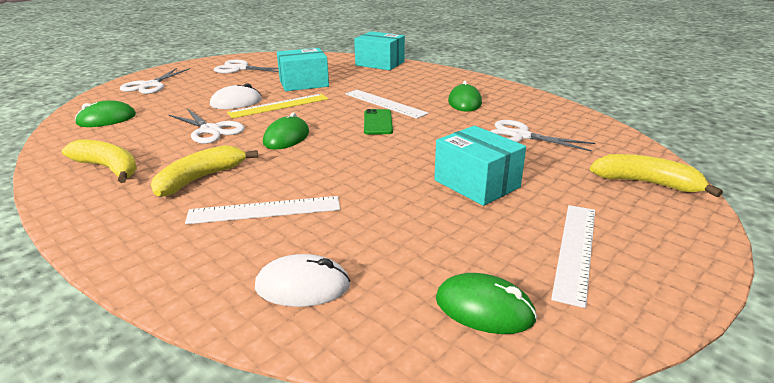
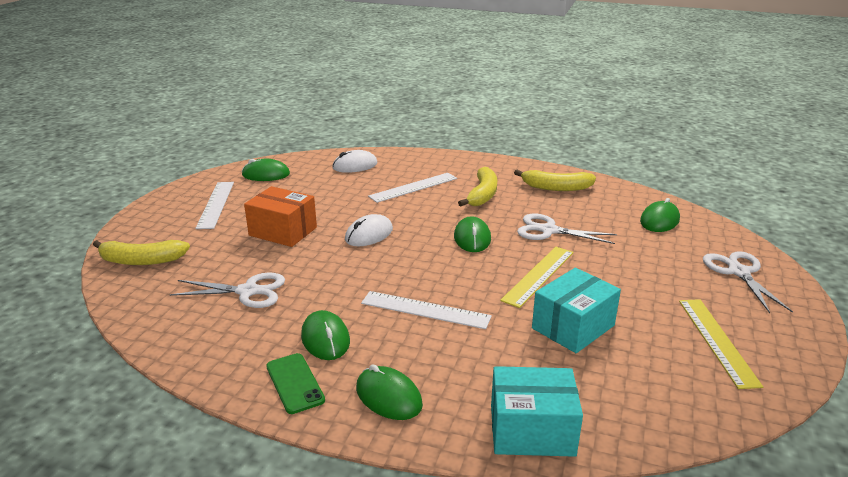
camera: 155 degrees right, 0 degrees up
(236, 102) = (591, 269): white mouse -> white mouse (369, 234)
(240, 68) = (717, 341): white scissors -> yellow ruler
(378, 122) = (407, 276): green phone -> green phone (295, 383)
(439, 79) = (388, 397): none -> green mouse
(476, 184) = (283, 231): turquoise box -> orange box

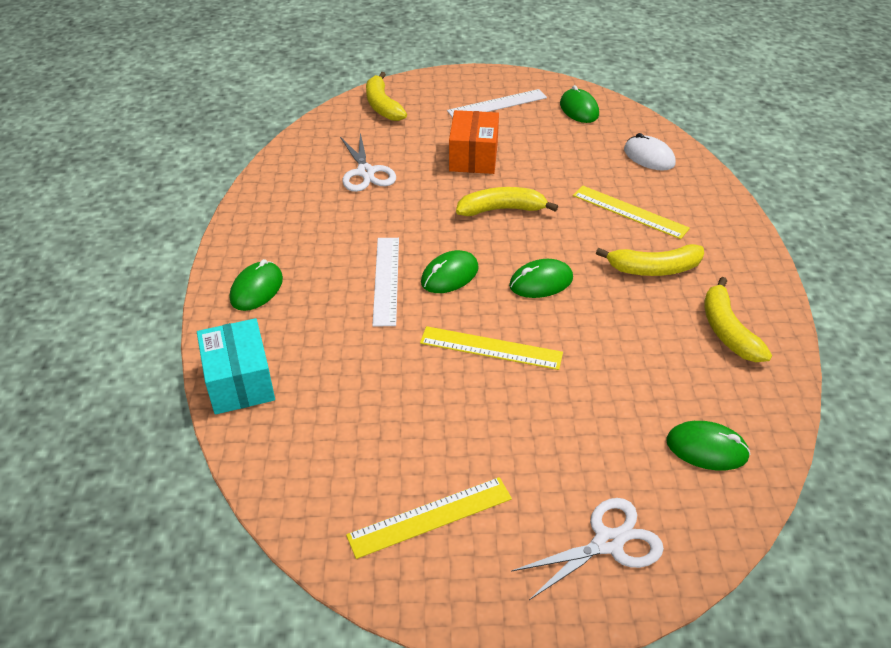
camera: 70 degrees right, 15 degrees up
(295, 383) = (257, 236): green phone -> none
(325, 339) = (318, 234): green mouse -> green mouse (449, 275)
(369, 234) = (501, 209): white mouse -> yellow banana
(413, 187) = (630, 212): white ruler -> yellow ruler
(548, 230) = (600, 341): white scissors -> none
(573, 327) = (404, 389): turquoise box -> none

